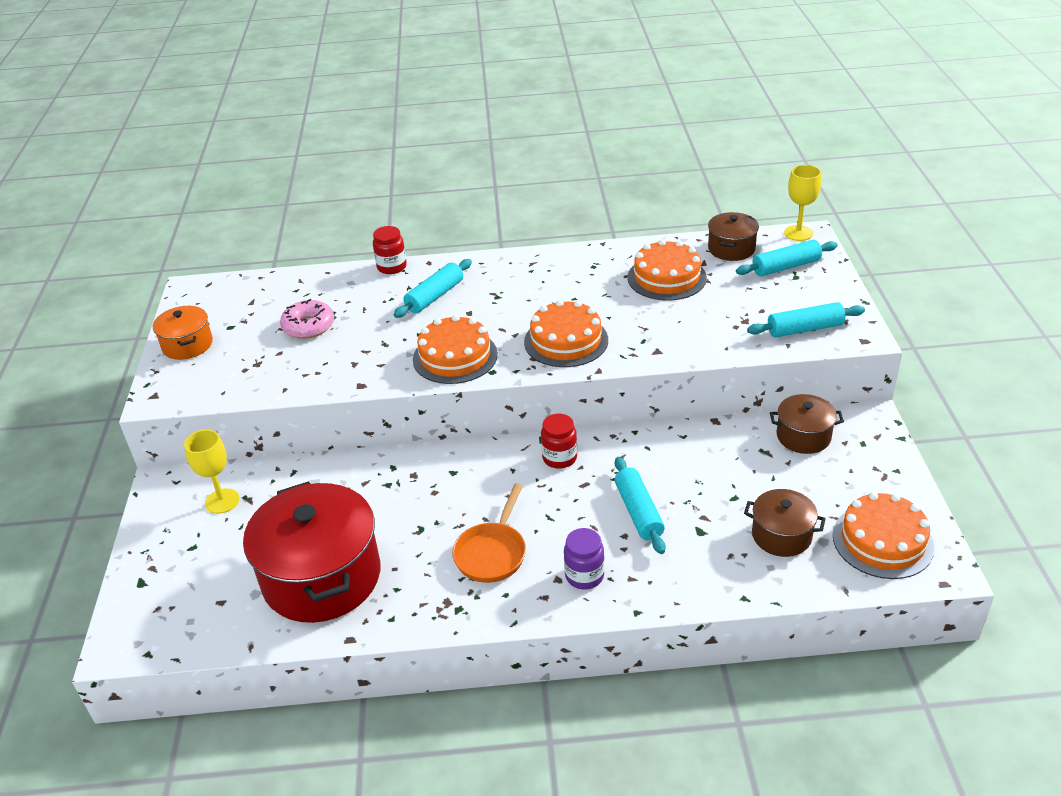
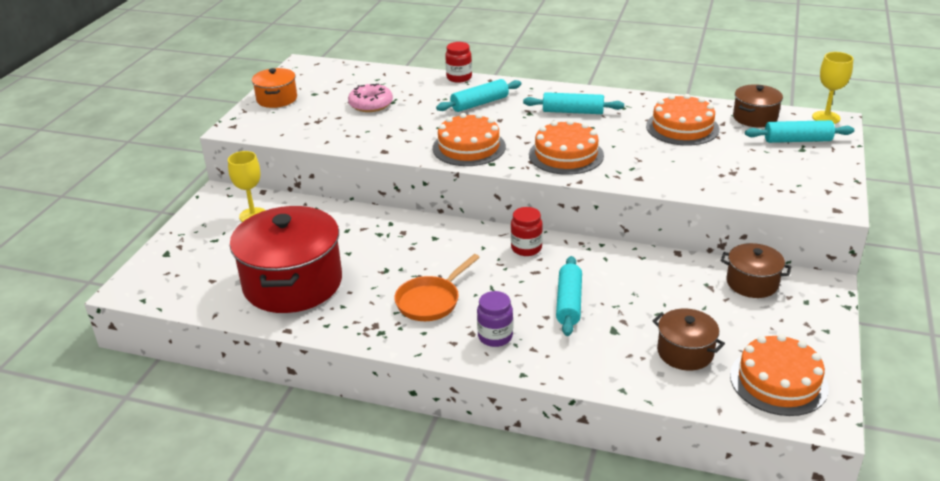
camera: 20 degrees right, 5 degrees down
(805, 329) = (785, 190): turquoise rolling pin -> turquoise rolling pin (573, 112)

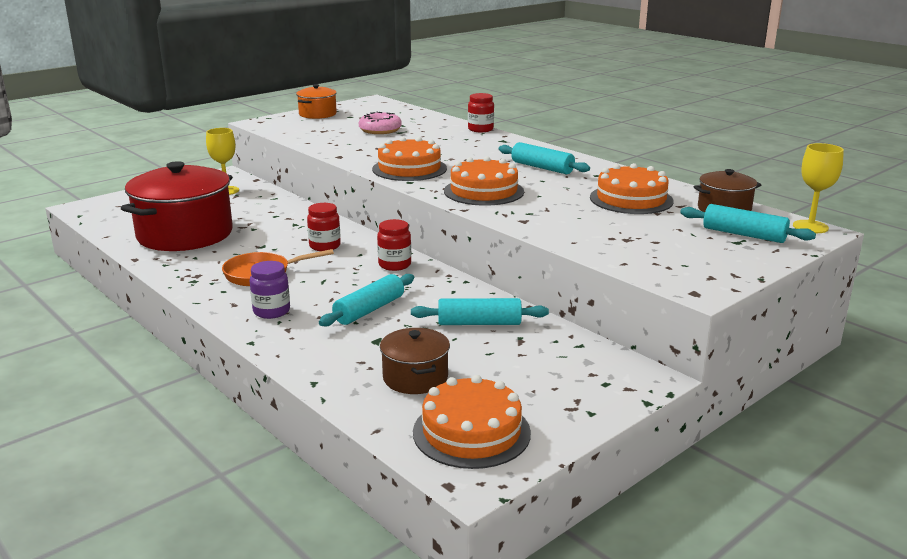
camera: 30 degrees right, 10 degrees down
(441, 249) = (325, 246): none -> red jar
(479, 103) = (468, 147): turquoise rolling pin -> turquoise rolling pin (479, 323)
(752, 283) = (569, 351): brown pot -> none

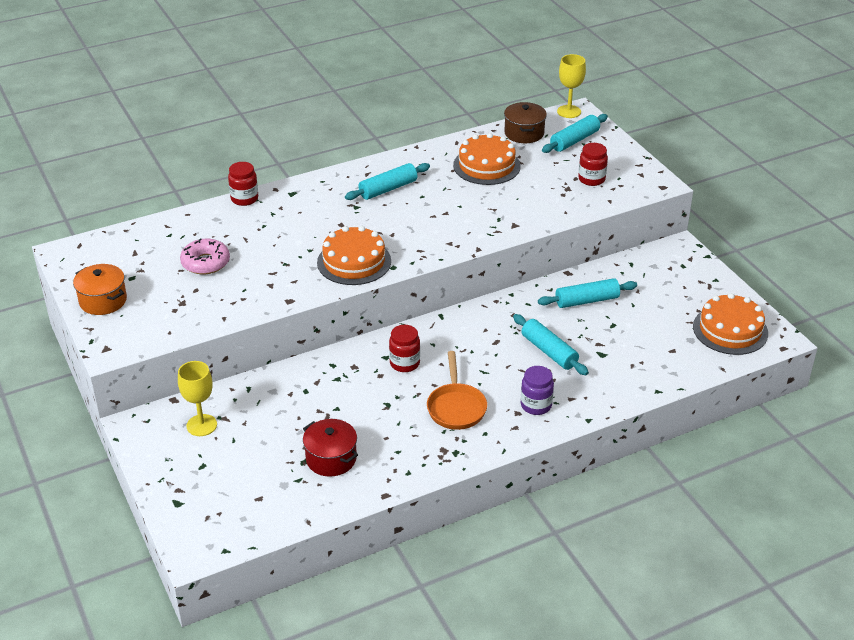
camera: 75 degrees left, 15 degrees up
(185, 234) = (331, 459): red pot -> red pot, size x0.50
(394, 265) = (465, 327): red jar -> red jar (591, 179)
(415, 378) = (660, 343): brown pot -> none
(479, 323) = (587, 300): turquoise rolling pin -> turquoise rolling pin turned 60 degrees clockwise
(483, 191) = (437, 231): orange cake -> none

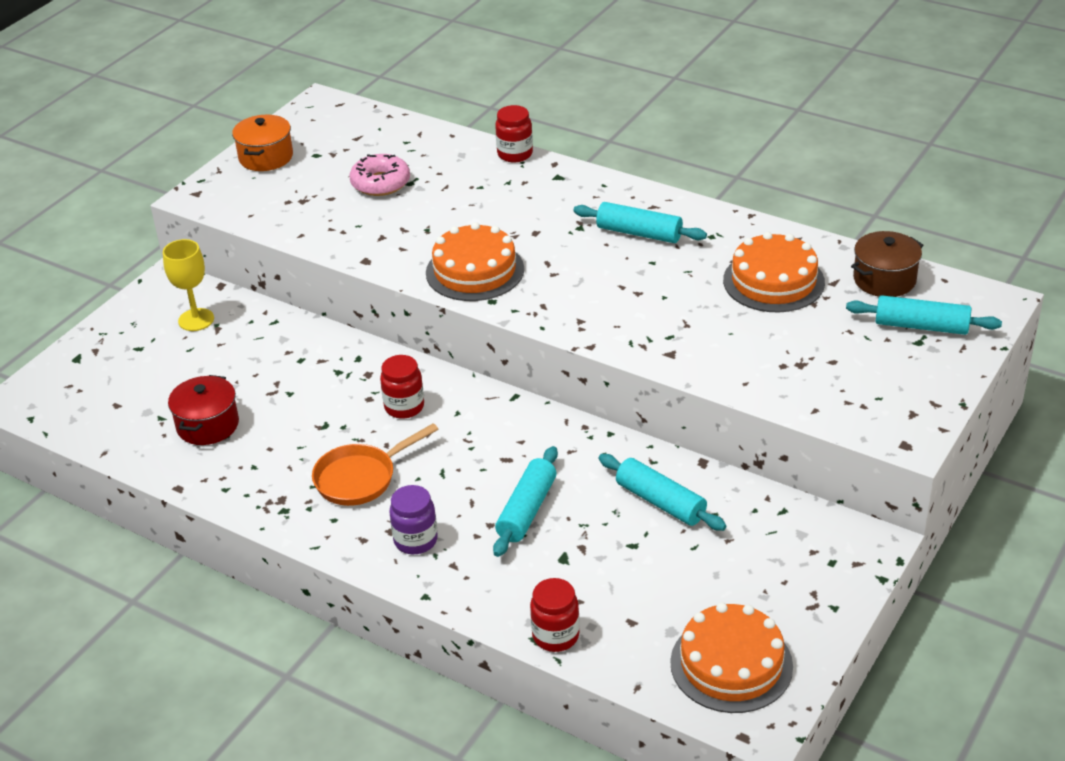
camera: 60 degrees right, 0 degrees up
(569, 111) = (986, 294): yellow goblet -> none
(591, 179) = (846, 375): red jar -> red jar (555, 636)

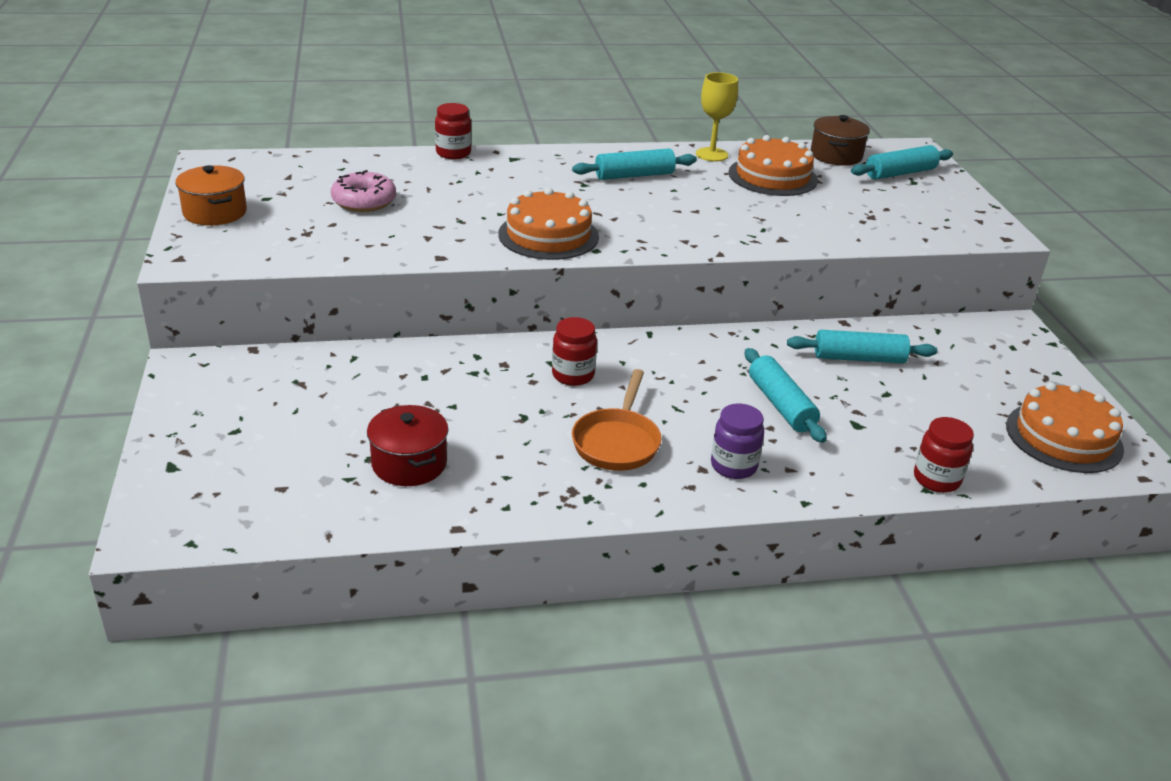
camera: 45 degrees left, 5 degrees down
(196, 320) = (267, 384): yellow goblet -> yellow goblet (712, 154)

